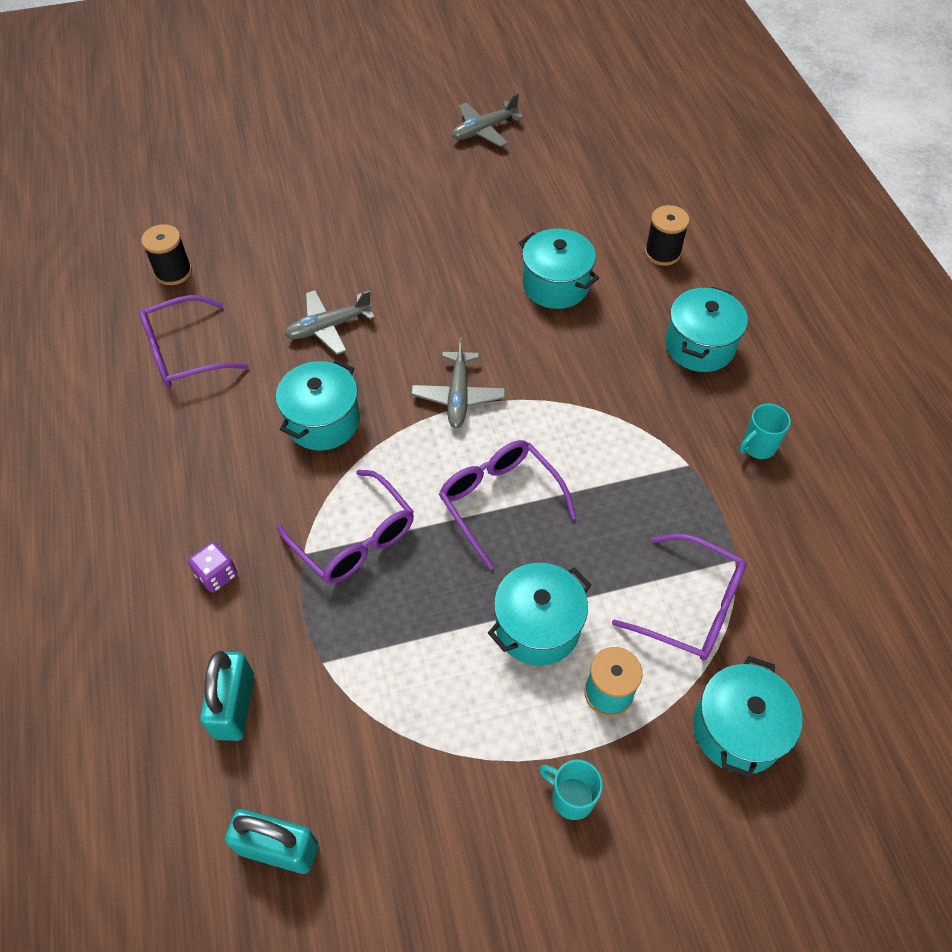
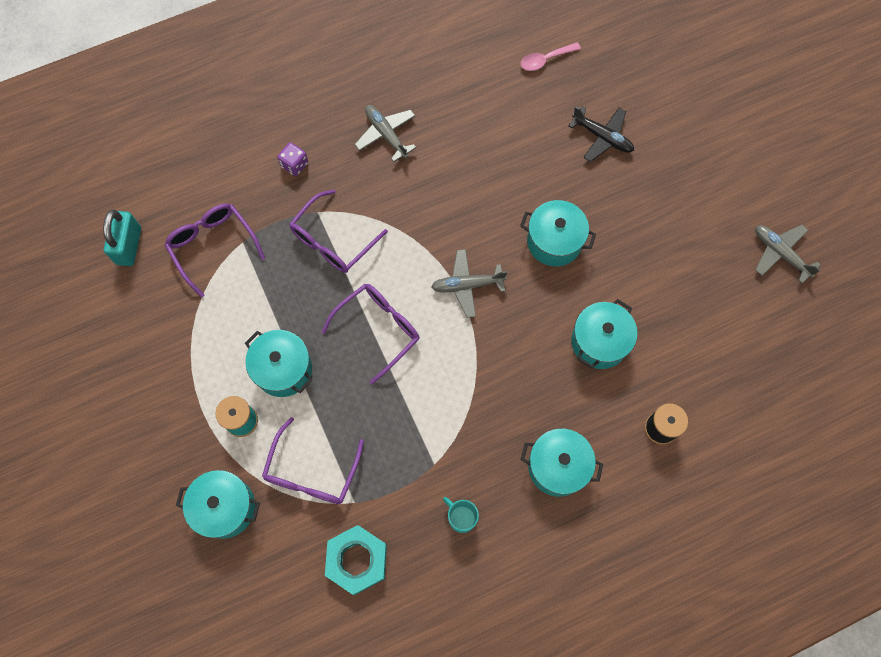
camera: 80 degrees right, 15 degrees up
(173, 272) = (545, 60): black spool -> pink spoon
(184, 353) = (469, 91): purple glasses -> purple glasses (213, 247)
(234, 706) = (209, 200): turquoise padlock -> none
(300, 239) = (602, 137): none -> black plane
(323, 421) = (426, 197): turquoise pot -> turquoise pot (554, 241)
(328, 327) = (514, 180): grey plane -> grey plane (386, 134)
(571, 797) = (171, 405): turquoise mug -> none
(811, 567) = (357, 560): none -> turquoise nut

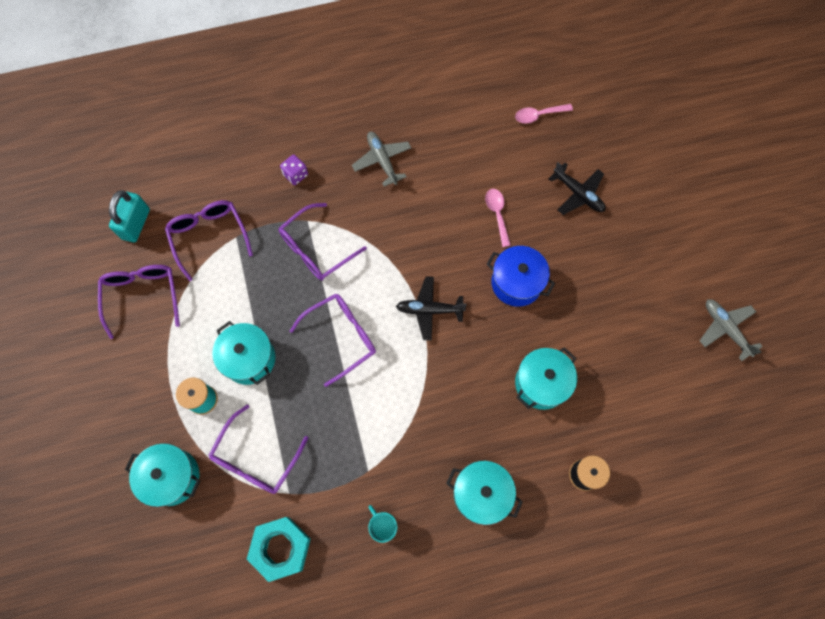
camera: 10 degrees right, 0 degrees up
(152, 322) = (142, 296): none -> purple glasses
(467, 285) = (429, 310): grey plane -> black plane
(520, 172) = (497, 214): none -> pink spoon
(554, 241) = (516, 283): turquoise pot -> blue pot

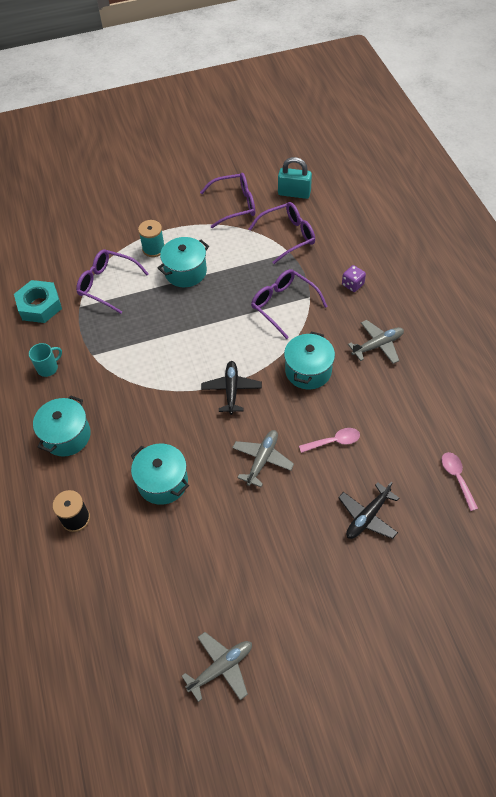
camera: 90 degrees right, 15 degrees down
(172, 477) = (97, 239): turquoise pot -> turquoise pot (308, 371)
(341, 337) = (204, 328): purple glasses -> none
(516, 283) = (262, 459): blue pot -> grey plane

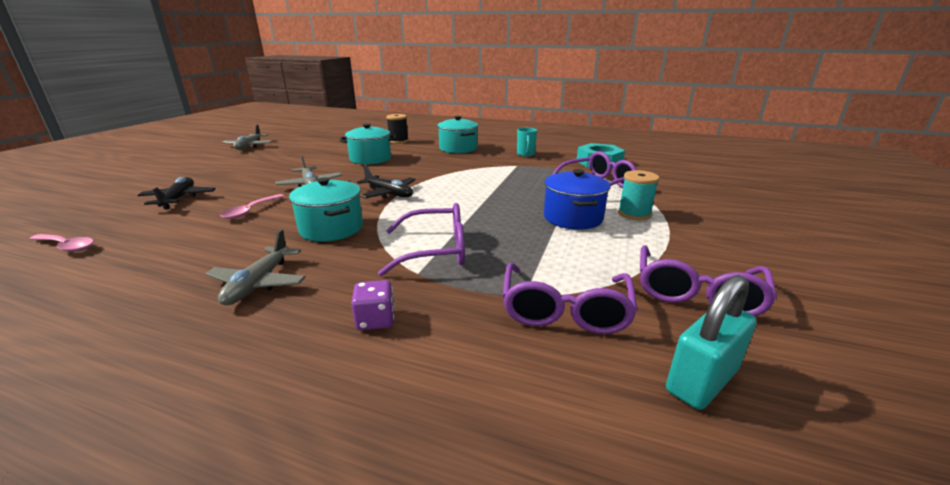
camera: 125 degrees right, 30 degrees down
(185, 272) = (573, 218): turquoise pot -> blue pot

